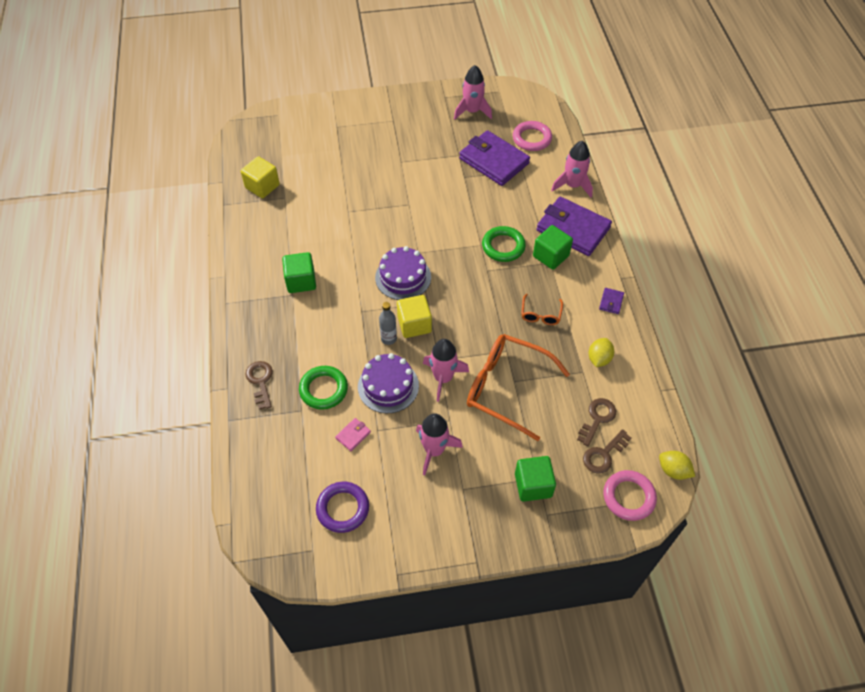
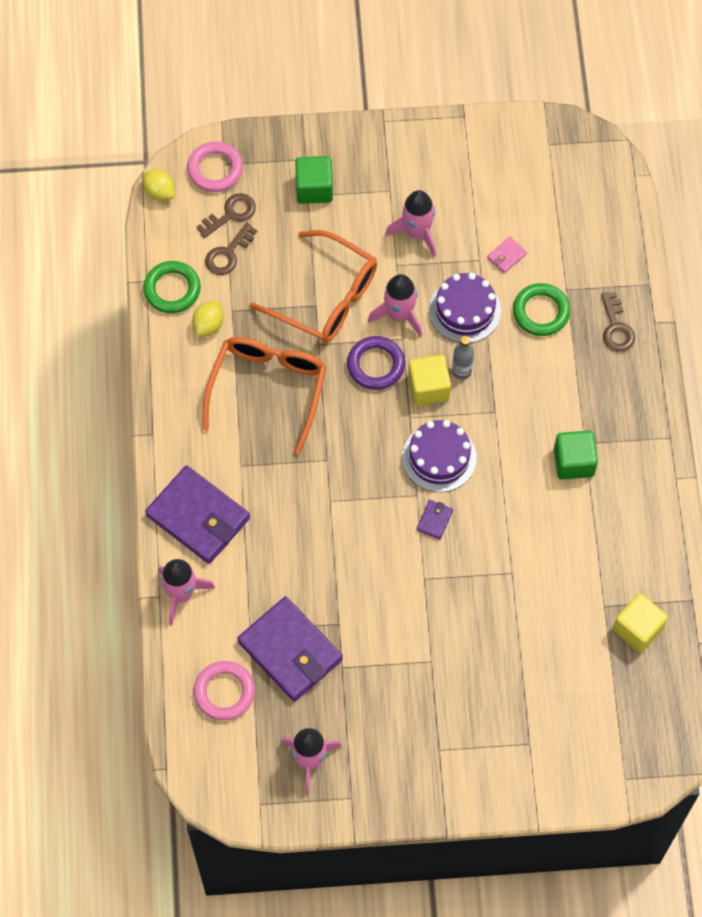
camera: 175 degrees left, 10 degrees up
(343, 508) = (518, 180): purple ring -> purple ring (376, 365)
(503, 246) = (299, 495): green ring -> green ring (172, 289)
(540, 314) = (268, 389): orange glasses -> orange glasses, size x2.18
(550, 256) = (238, 475): green cube -> none
(611, 302) = (174, 400): purple wallet -> purple wallet (434, 520)

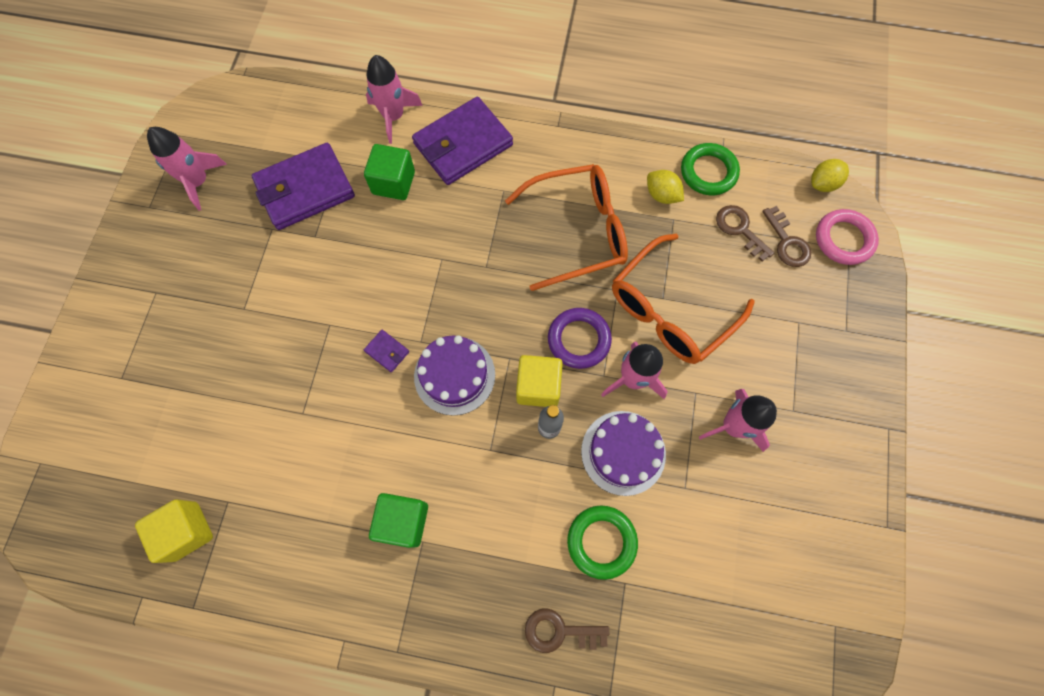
camera: 105 degrees right, 5 degrees up
(224, 692) = (290, 130): pink ring -> none
(268, 389) = (578, 231): orange glasses -> orange glasses turned 45 degrees counterclockwise
(314, 188) = (807, 331): green cube -> green cube (393, 183)
(506, 256) = (684, 522): pink wallet -> none

